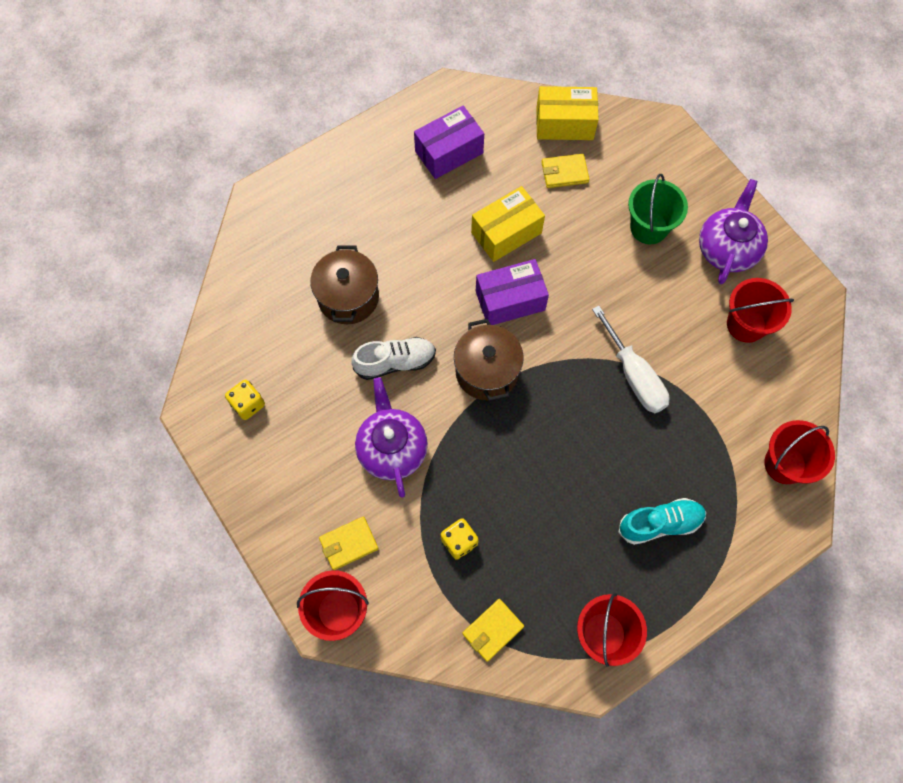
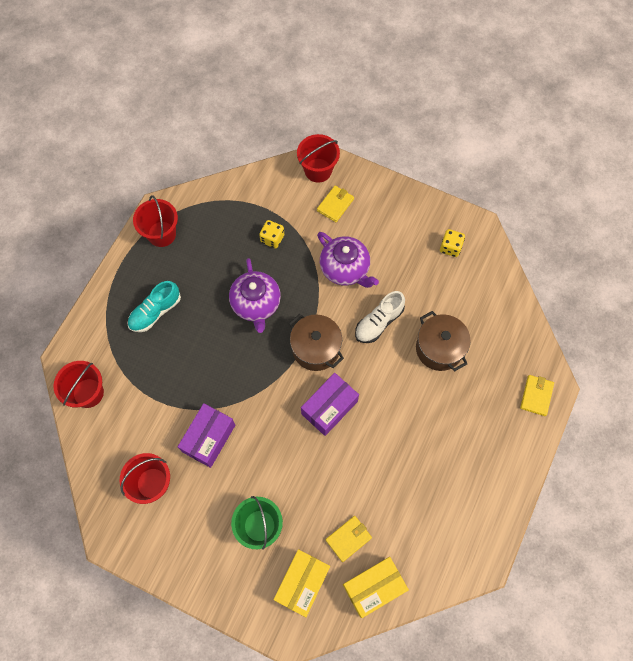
camera: 150 degrees right, 0 degrees up
(449, 152) = (446, 505): purple box -> purple box (209, 438)
(493, 630) = (226, 204): yellow wallet -> yellow wallet (536, 396)
(506, 233) = (362, 459): yellow box -> yellow box (302, 583)
(634, 375) = (216, 400): white screwdriver -> none
(727, 248) = (191, 541): purple teapot -> purple teapot (256, 304)

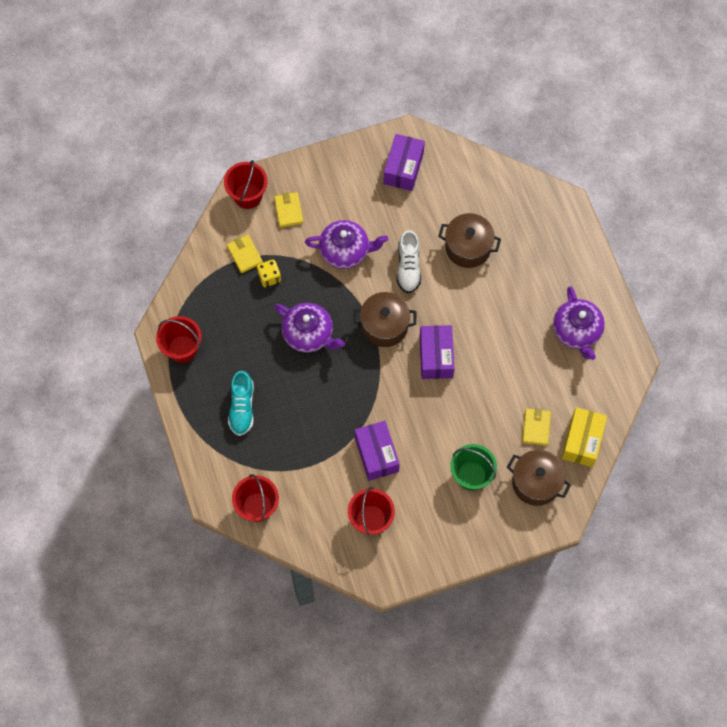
camera: 45 degrees left, 0 degrees up
(302, 583) = (536, 483): yellow box -> brown pot
(450, 247) = (403, 168): yellow dice -> purple box
(459, 494) = (577, 331): none -> purple teapot
(536, 396) = (562, 220): yellow wallet -> yellow wallet (244, 255)

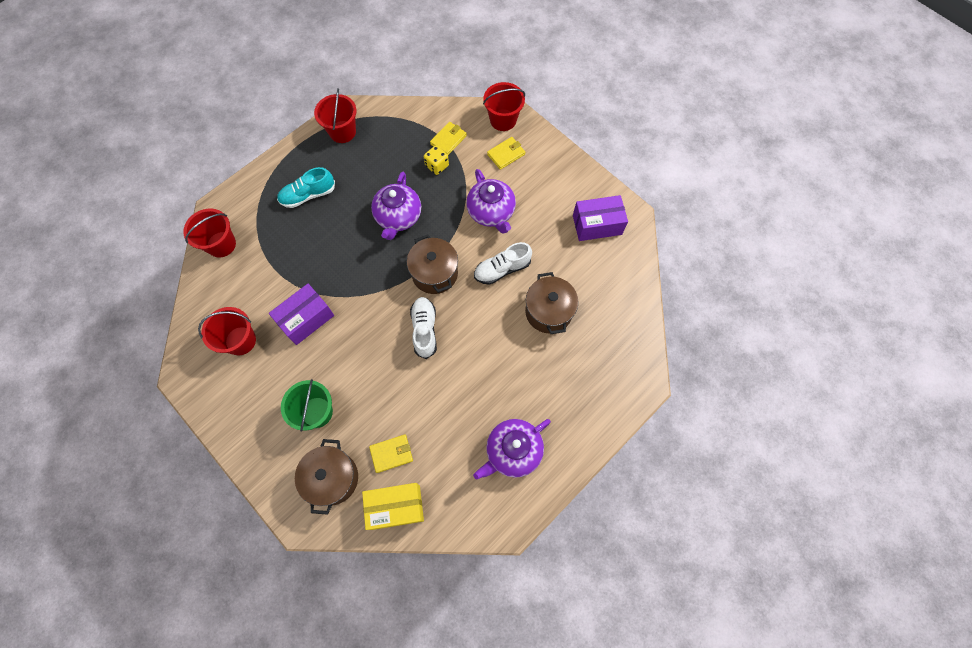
camera: 65 degrees right, 0 degrees up
(436, 357) = (424, 330): purple box -> white shoe

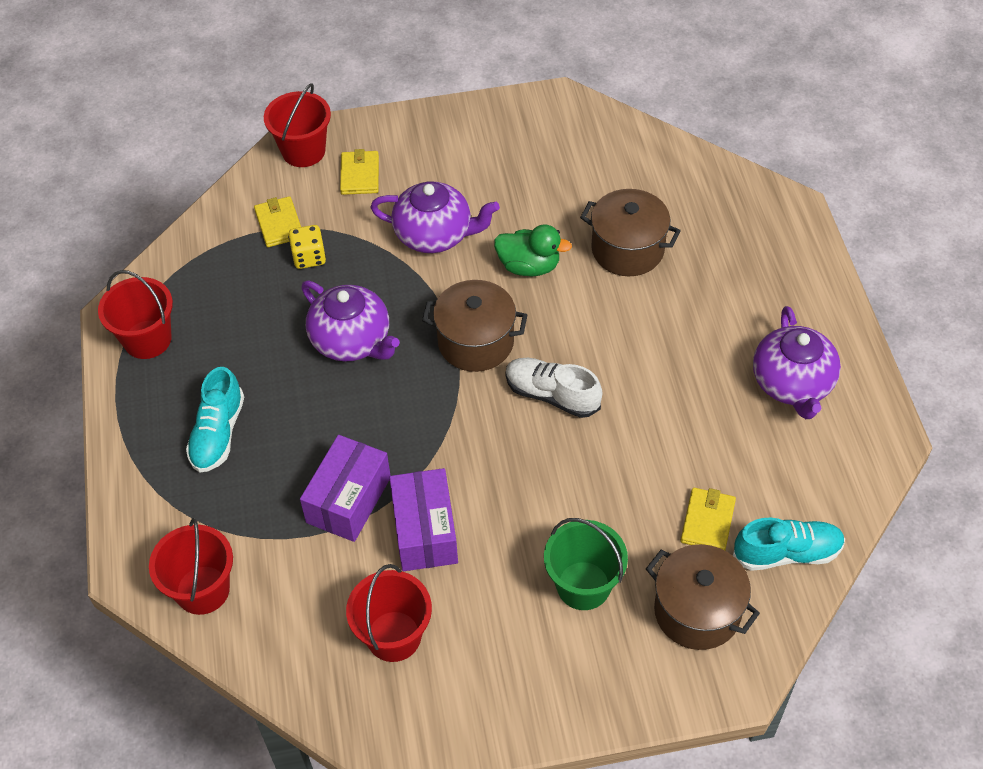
camera: 55 degrees left, 15 degrees down
(395, 507) = (787, 553): yellow box -> turquoise shoe
(502, 269) = (529, 266): white shoe -> green duck
(597, 225) = (544, 139): purple box -> purple box (348, 500)

